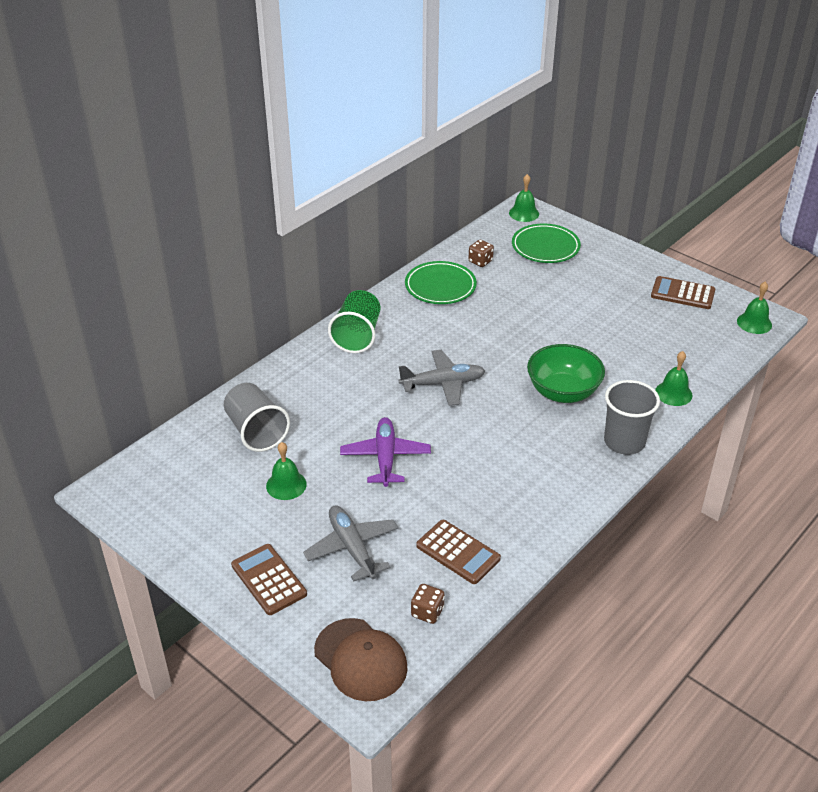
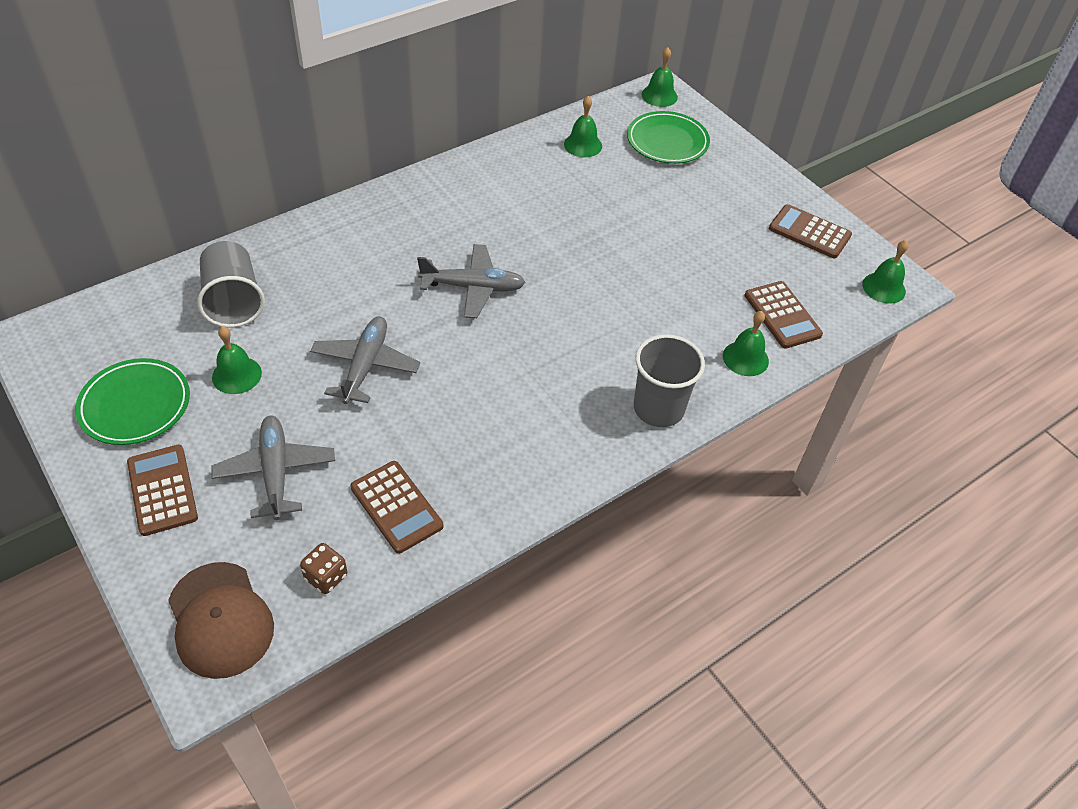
camera: 10 degrees right, 10 degrees up
(357, 336) = (400, 208): green cup -> none
(385, 457) = (365, 365): purple plane -> grey plane
(440, 286) = (523, 166): green plate -> green plate (135, 405)
(480, 261) = (583, 145): brown dice -> green bell
(563, 392) = (611, 328): green bowl -> none
(687, 357) = (782, 315): none -> brown calculator

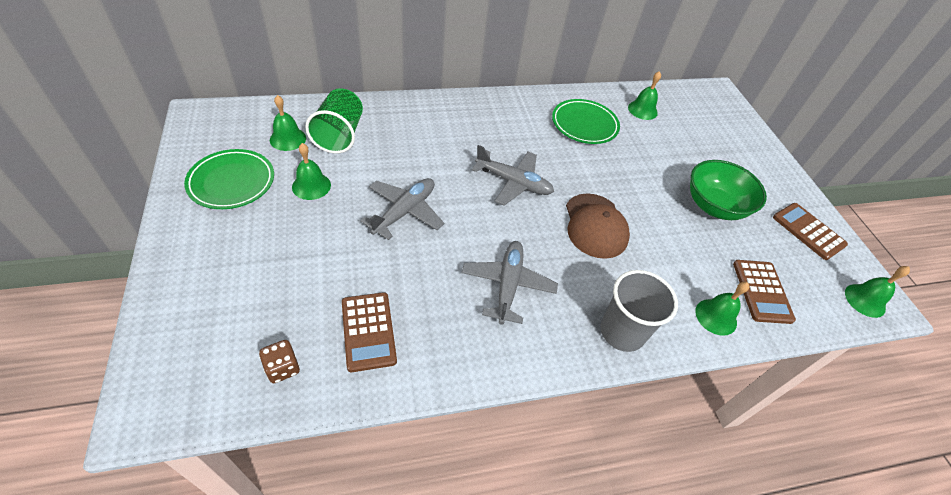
camera: 20 degrees right, 0 degrees up
(162, 490) = (210, 249): brown calculator -> none
(220, 620) = (184, 370): brown cap -> brown cap (595, 226)
(233, 301) = (339, 135): grey cup -> green cup
(275, 472) = (295, 267): grey plane -> grey plane (507, 285)
(659, 95) = (715, 94): green bell -> green bell (288, 139)
(667, 142) = (710, 127): green plate -> green plate (584, 124)
(704, 238) = (714, 206): none -> green bowl

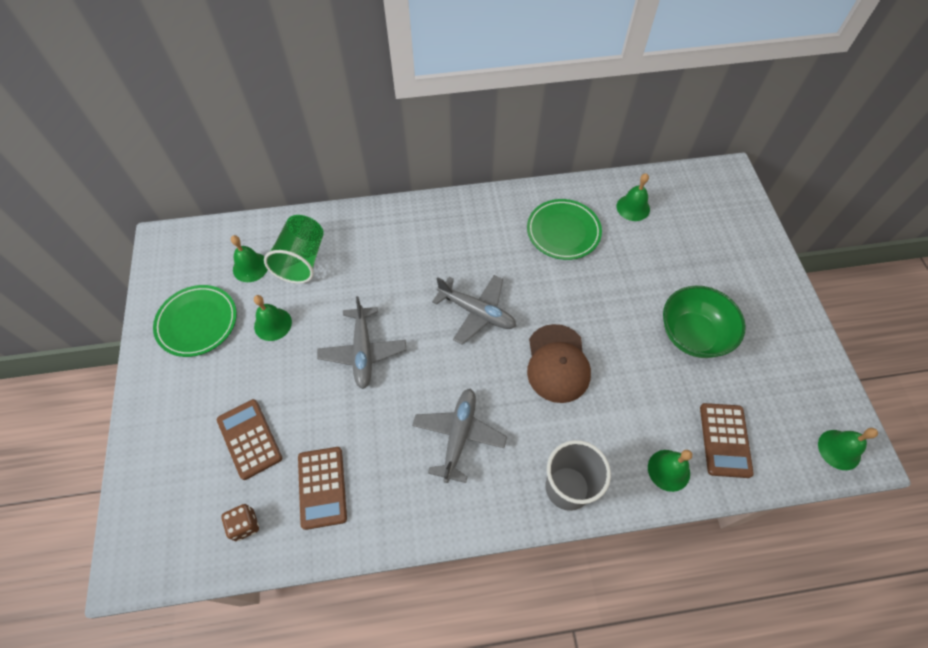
camera: 10 degrees right, 10 degrees up
(405, 211) = (363, 352): grey plane -> grey plane turned 135 degrees clockwise
(808, 231) = (795, 364): brown calculator -> brown calculator (249, 439)

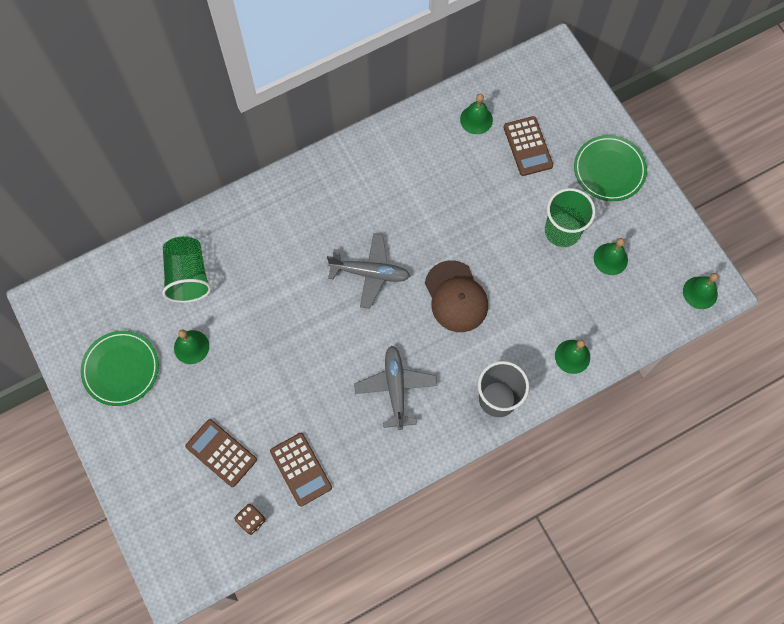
camera: 20 degrees left, 10 degrees up
(250, 267) = (143, 299): green bell -> green bell (610, 259)
(363, 352) = (284, 344): grey plane -> none
(563, 232) = (420, 166): green plate -> green plate (609, 170)
(692, 335) = (562, 231): green bowl -> green cup
(725, 440) = (610, 316): brown calculator -> brown calculator (528, 146)

